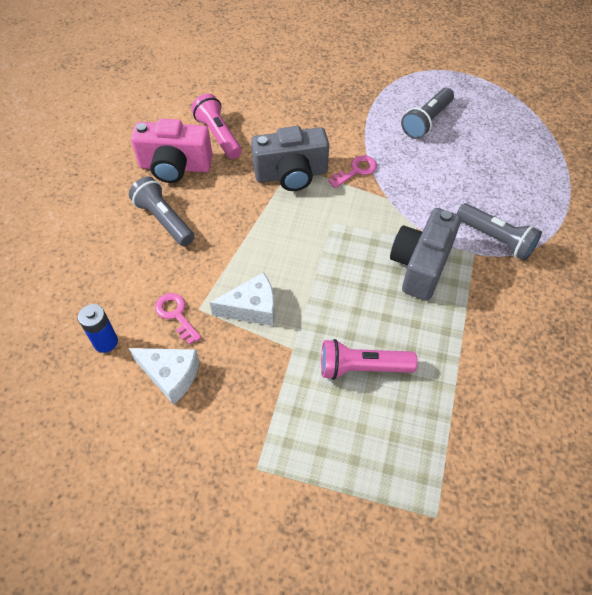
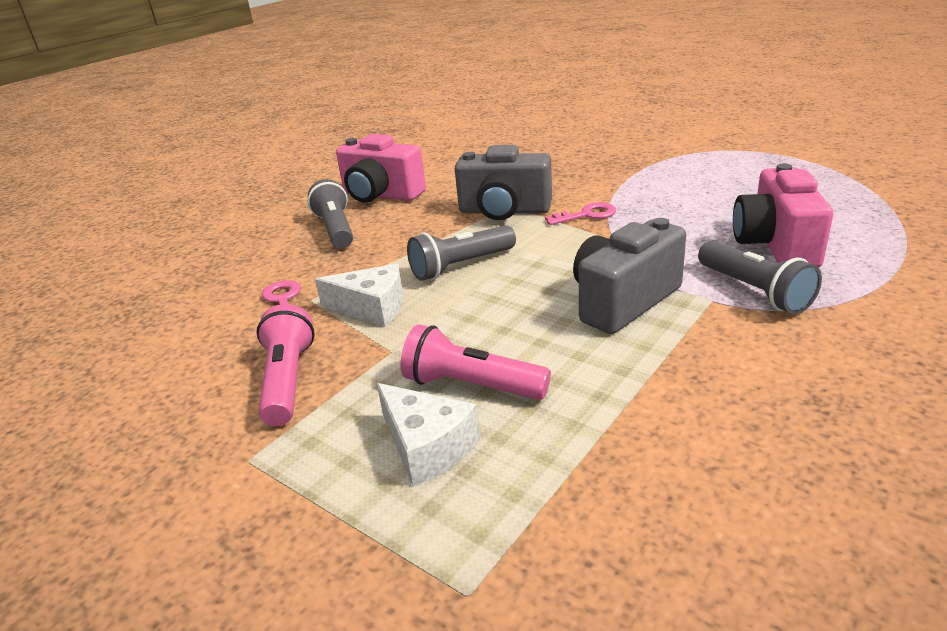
camera: 25 degrees right, 25 degrees down
(105, 342) = (189, 310): blue battery -> none
(170, 376) = (228, 349): white cheese -> white cheese (427, 446)
(218, 135) = (444, 178): pink flashlight -> pink flashlight (287, 380)
(426, 121) = (706, 186): grey flashlight -> grey flashlight (461, 266)
(494, 187) = (775, 245): none -> pink camera

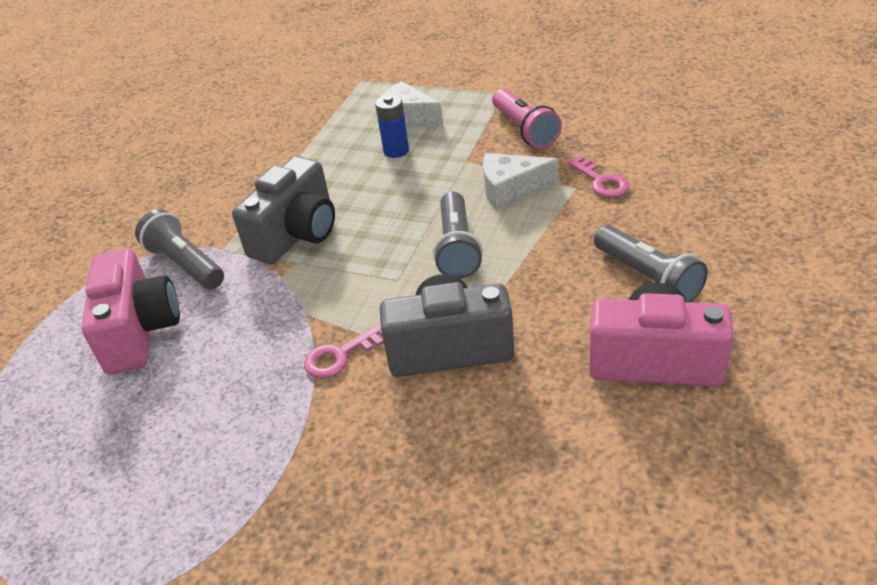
camera: 165 degrees right, 10 degrees up
(461, 266) = (457, 248): grey flashlight -> grey flashlight turned 135 degrees clockwise
(471, 386) = (396, 151): pink flashlight -> blue battery

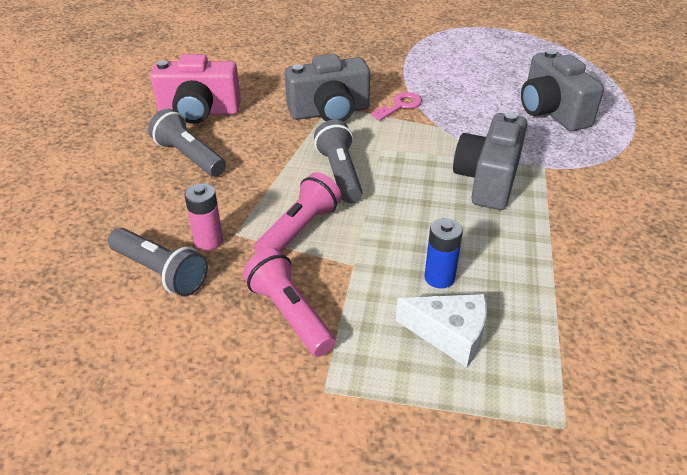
camera: 165 degrees right, 0 degrees up
(140, 331) = (551, 112): pink camera -> grey camera
(185, 264) = (565, 153): grey flashlight -> grey flashlight (161, 272)
(511, 190) = (299, 229): white cheese -> pink flashlight
(601, 181) = (208, 241): pink key -> pink battery

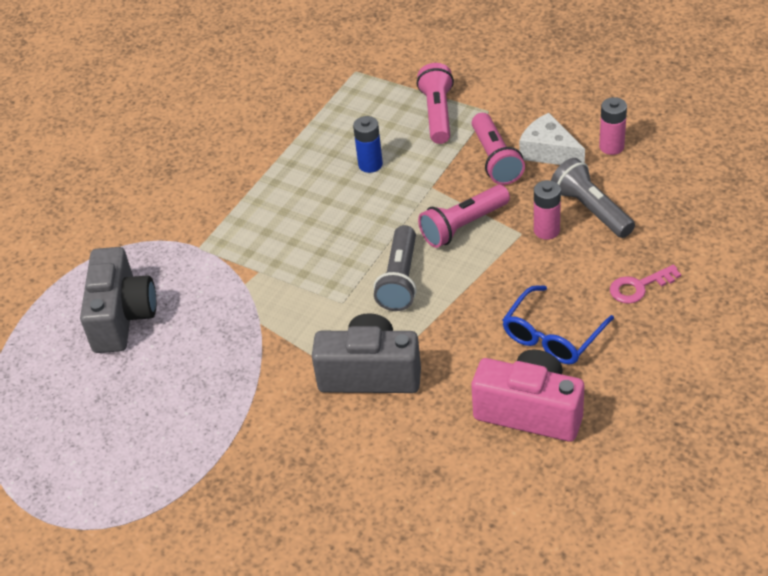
camera: 155 degrees left, 5 degrees up
(137, 364) = (611, 147): none -> pink battery
(189, 157) = (552, 336): grey flashlight -> blue glasses
(395, 369) = (437, 114): none -> pink flashlight
(400, 106) = (282, 366): pink key -> pink key (639, 286)
(450, 335) = (389, 127): white cheese -> white cheese (548, 152)
(487, 180) = (264, 242): grey camera -> none

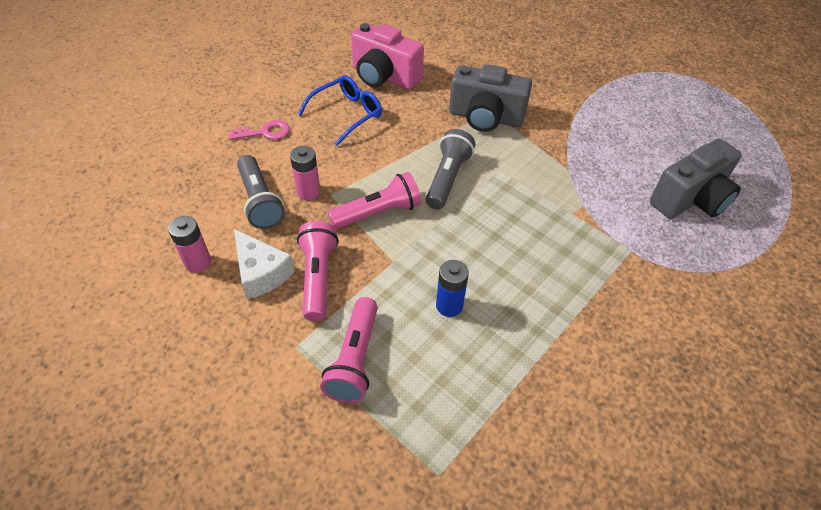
camera: 175 degrees left, 5 degrees up
(122, 317) = (691, 199): grey camera -> grey camera turned 135 degrees counterclockwise

